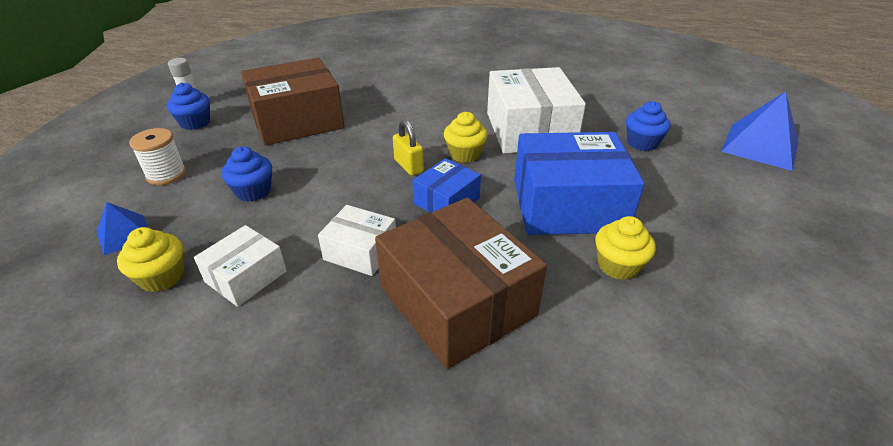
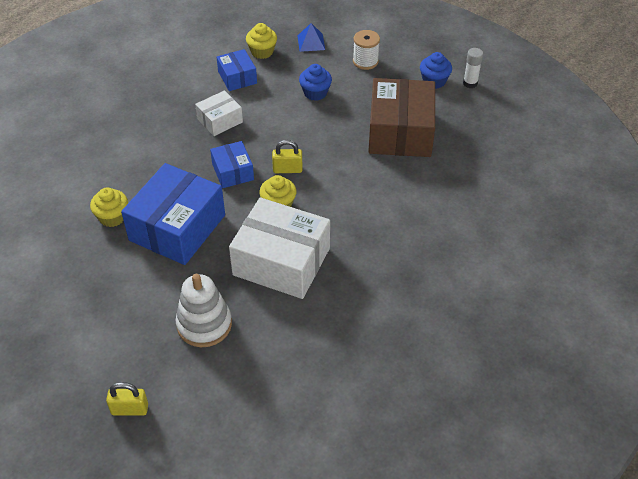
camera: 120 degrees right, 10 degrees up
(246, 277) = (237, 77): white box -> blue box
(457, 301) = (152, 142): brown box -> none
(642, 143) = (204, 324): blue cupcake -> white stacking toy
(760, 146) = (130, 409): blue pyramid -> yellow padlock

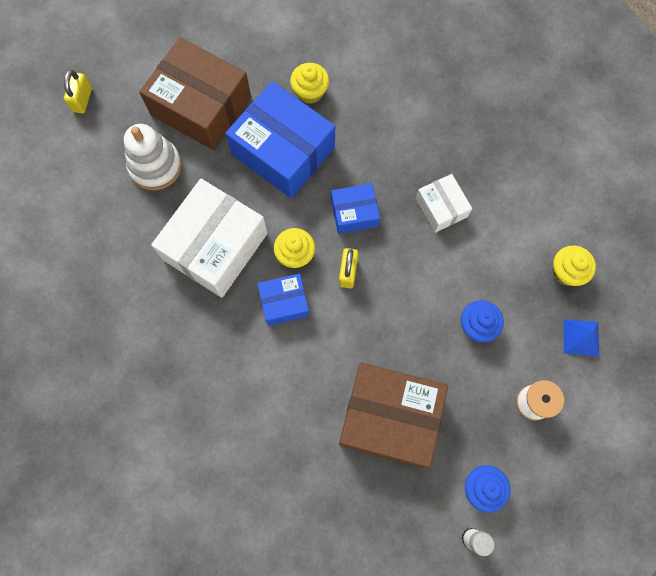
camera: 100 degrees right, 25 degrees up
(133, 299) = (201, 106): none -> brown box
(237, 77) = (518, 235): blue box -> blue box (284, 302)

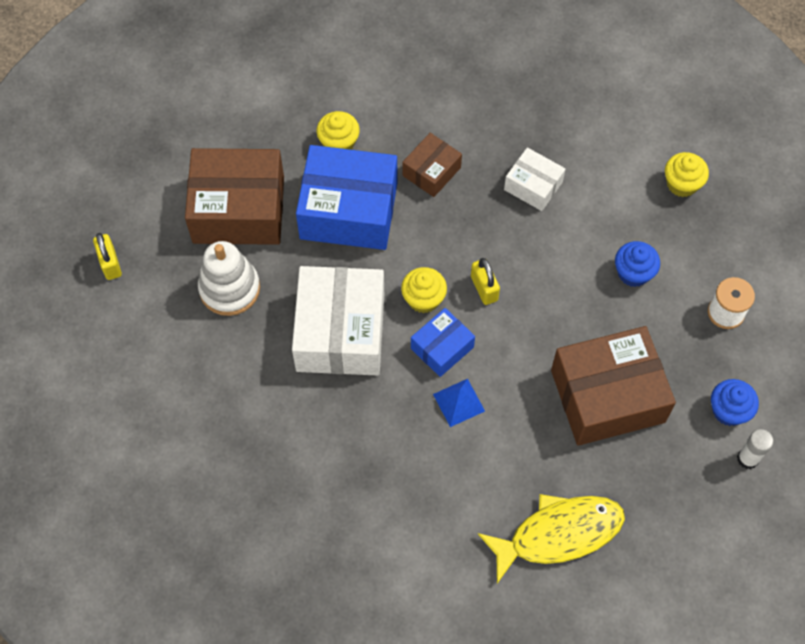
camera: 30 degrees left, 10 degrees down
(278, 509) = (558, 534): none -> yellow fish
(354, 213) = (455, 232): blue box -> none
(367, 153) = (431, 171): none -> brown box
(581, 337) = (731, 234): blue pyramid -> blue pyramid (459, 402)

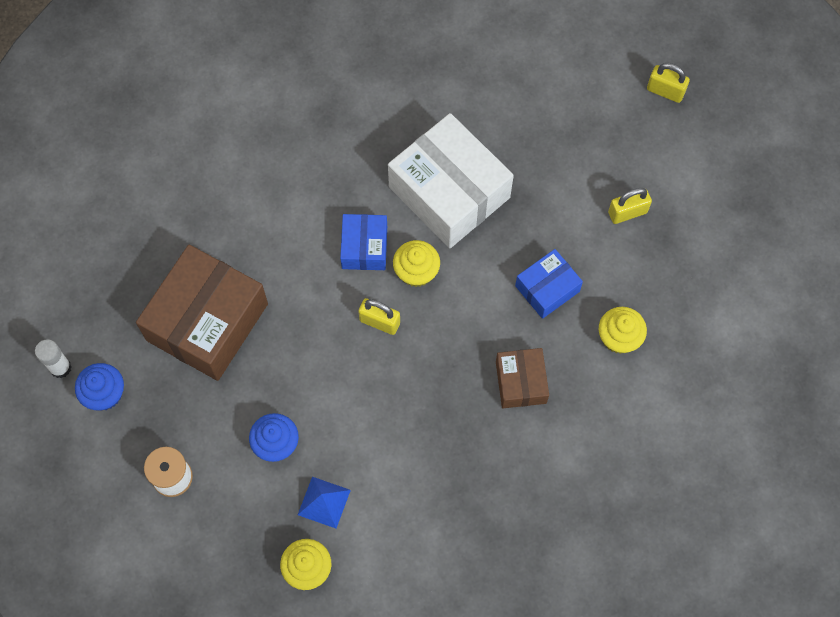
camera: 135 degrees right, 5 degrees up
(229, 289) = (562, 150): white stacking toy -> none
(238, 210) = (627, 212): brown box -> yellow padlock
(348, 210) = (547, 288): blue box -> blue box, size x0.52
(459, 402) = (312, 219): blue pyramid -> blue pyramid (324, 502)
(533, 186) = (428, 447): white box -> none
(558, 534) = (155, 192): yellow fish -> none

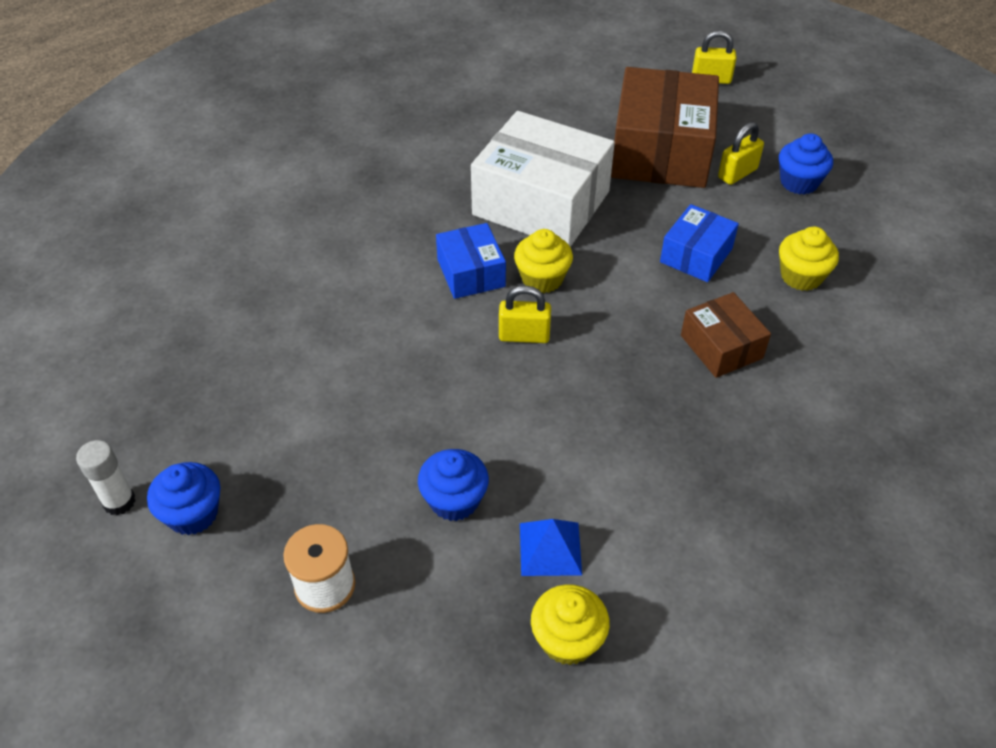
camera: 20 degrees left, 20 degrees down
(207, 322) = (308, 395): brown box -> brown box (661, 151)
(674, 239) = (799, 182): none -> blue cupcake

